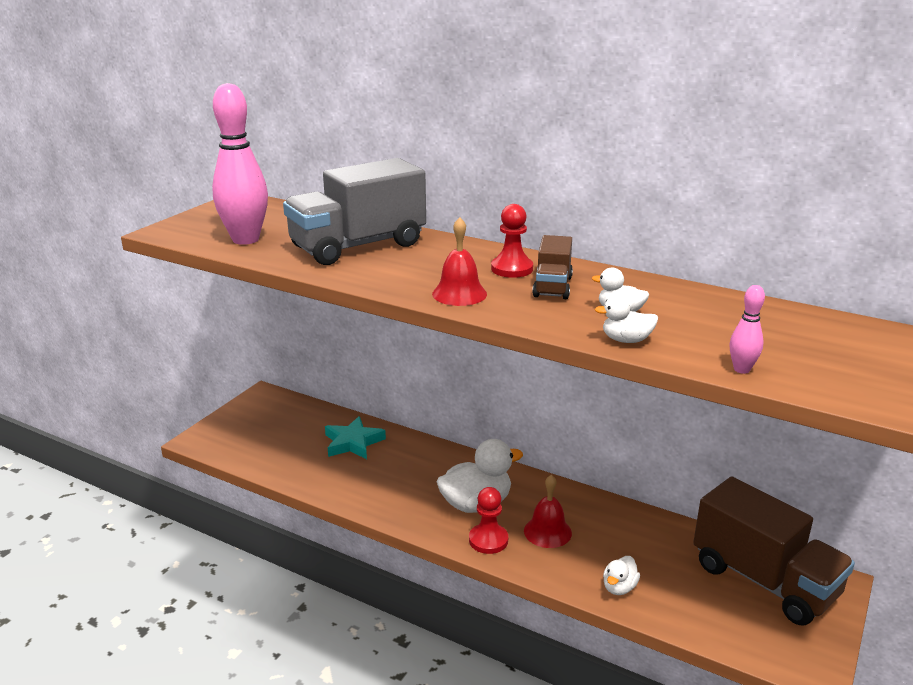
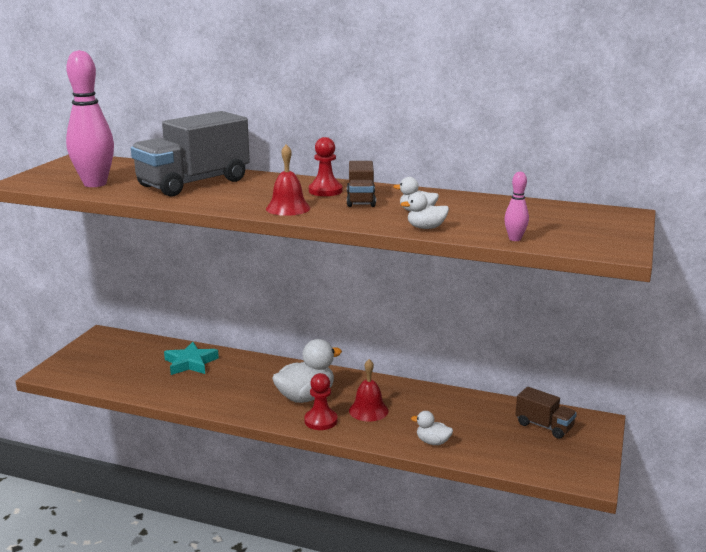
camera: 10 degrees left, 5 degrees down
(619, 587) = (432, 442): white duck -> white duck turned 90 degrees clockwise
(764, 581) = (544, 426): brown truck -> brown truck, size x0.50

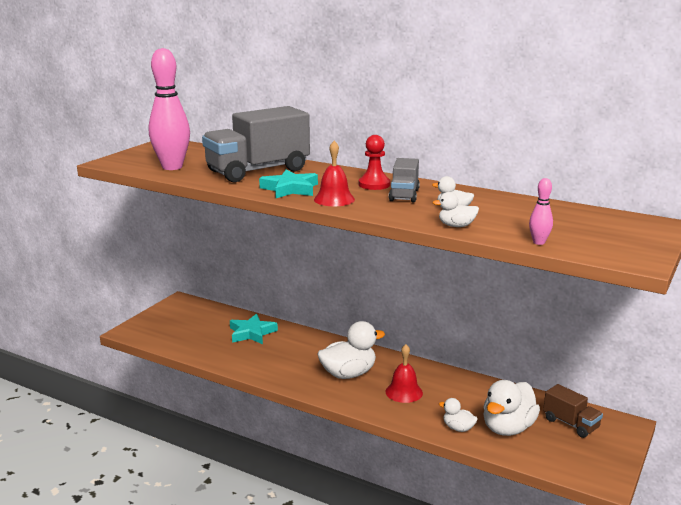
camera: 10 degrees right, 0 degrees up
(236, 200) = (290, 189): none -> turquoise star
(321, 421) = (357, 397): red pawn -> none
(361, 200) = (404, 195): brown truck -> grey truck
(483, 437) = (508, 428): none -> white duck

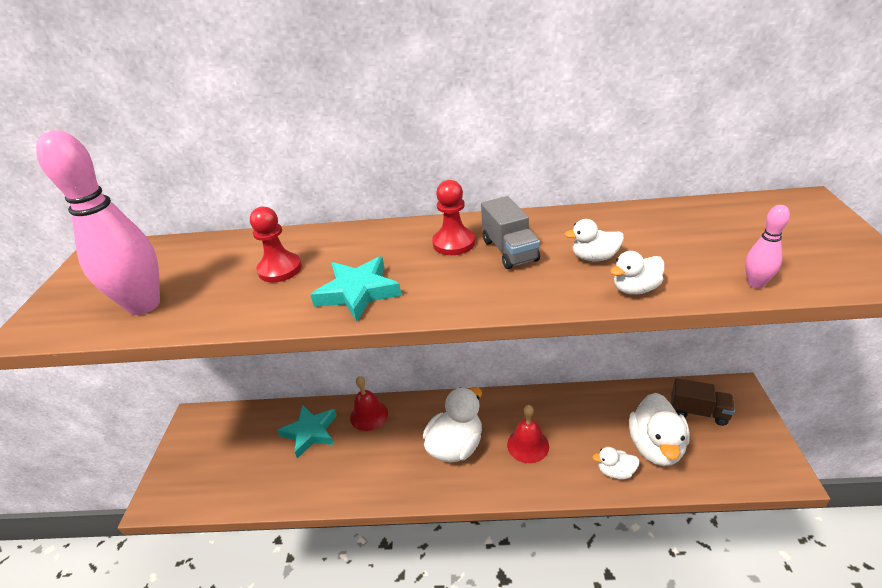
camera: 25 degrees left, 15 degrees up
(258, 171) = (280, 269): grey truck -> red pawn
(334, 199) = (436, 292): red bell -> red bell (369, 415)

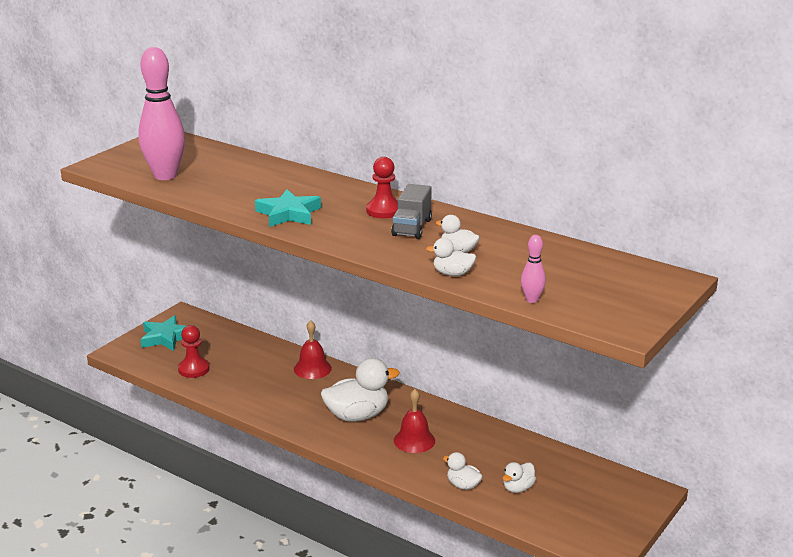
camera: 30 degrees right, 10 degrees down
(280, 269) = (259, 185): red pawn -> red pawn (194, 369)
(310, 432) = (258, 360): turquoise star -> turquoise star (166, 337)
(655, 447) = (518, 488): white duck -> white duck, size x0.51
(698, 412) = (590, 487): brown truck -> none

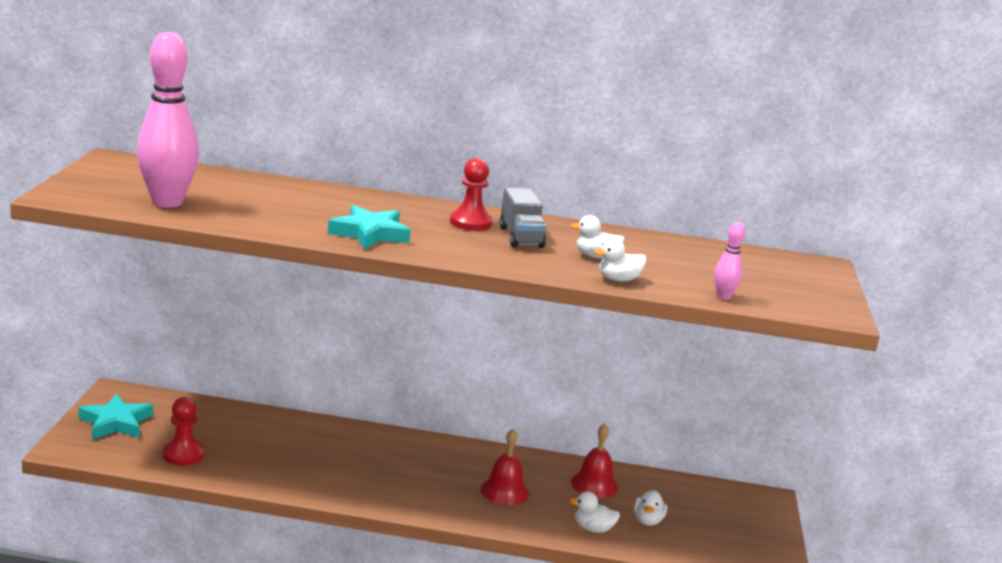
camera: 30 degrees left, 5 degrees down
(312, 368) = (328, 432): red bell -> red bell (594, 484)
(357, 415) = (422, 475): white duck -> none

